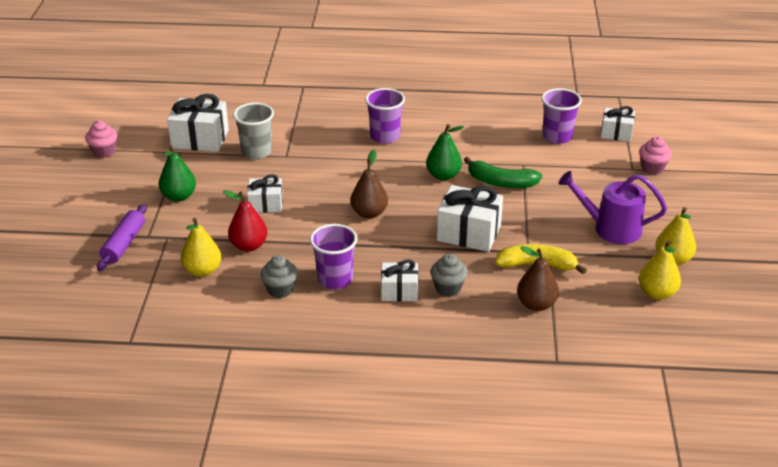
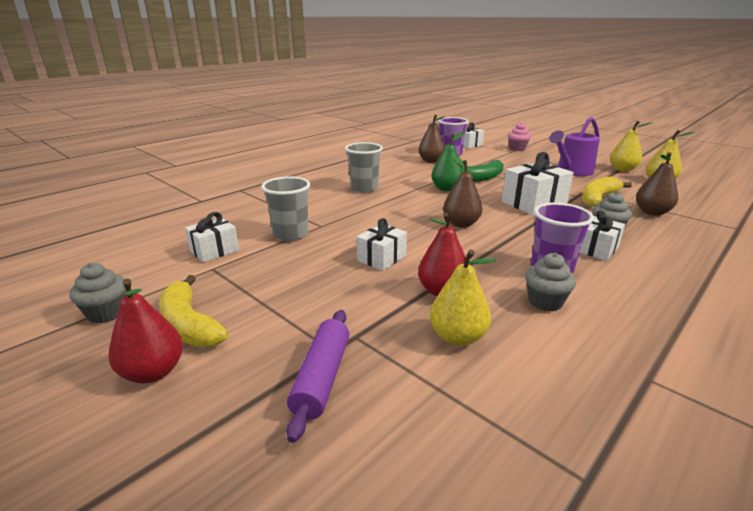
camera: 50 degrees left, 10 degrees down
(80, 196) = (153, 372): none -> red pear
(104, 152) = (106, 313): pink cupcake -> grey cupcake
(122, 182) = (189, 324): none -> yellow banana
(124, 244) = (322, 377): purple rolling pin -> purple rolling pin turned 45 degrees clockwise
(179, 196) = (288, 298): green pear -> none
(200, 139) = (214, 251): white gift -> white gift, size x0.62
(385, 136) = (364, 188): purple cup -> grey cup
(515, 135) = (431, 161): none -> brown pear

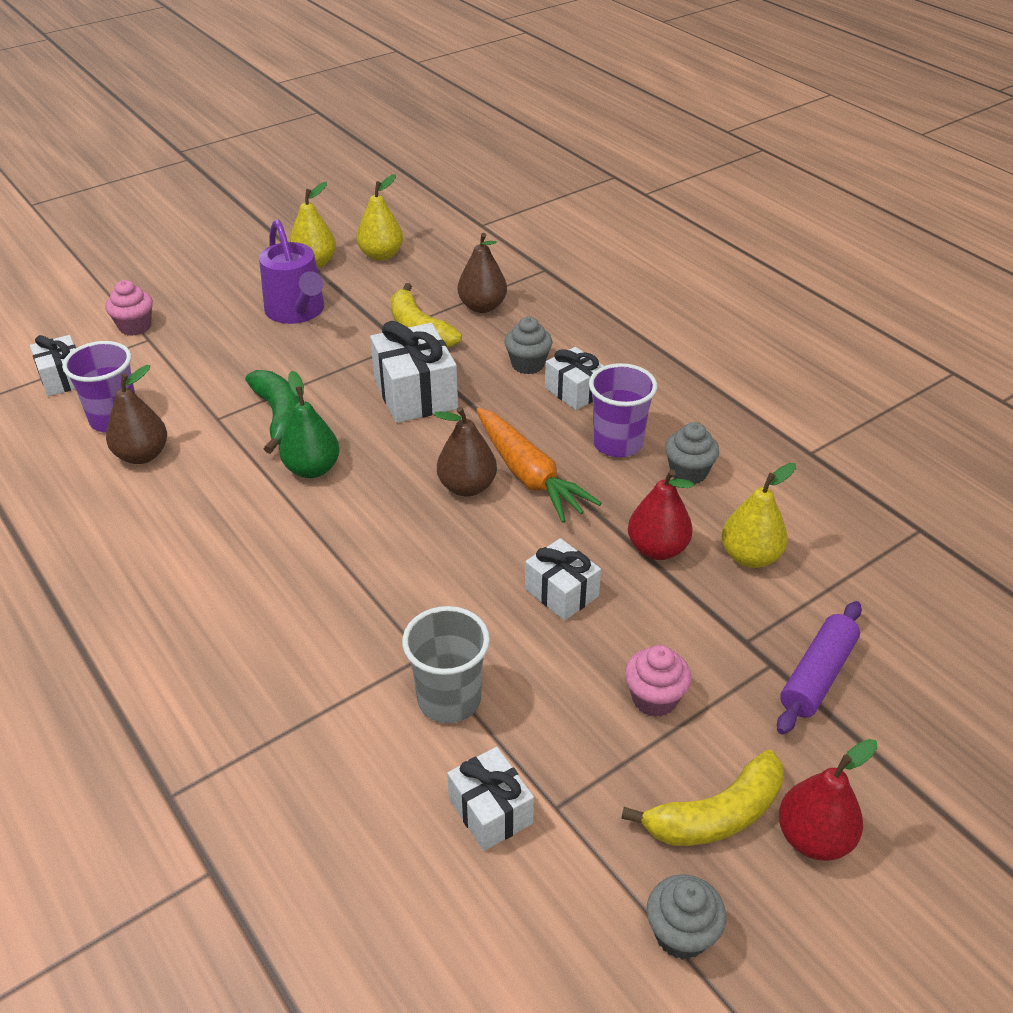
camera: 80 degrees left, 15 degrees up
(293, 296) = (654, 699): none -> pink cupcake
(322, 377) = (817, 676): purple rolling pin -> purple rolling pin turned 75 degrees counterclockwise
(364, 188) = (260, 578): grey cup -> none
(487, 240) = (528, 475): none -> orange carrot

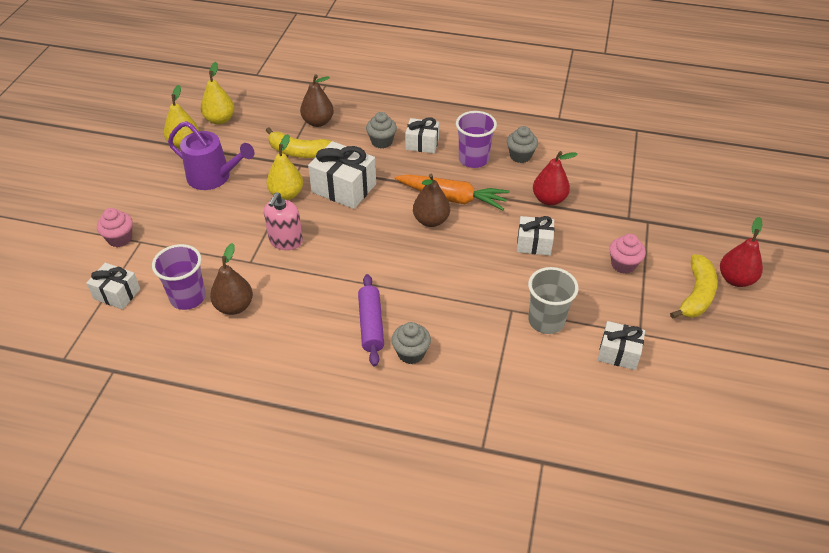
camera: 40 degrees left, 5 degrees up
(280, 417) = (286, 241): green banana -> pink soap dispenser
(312, 469) = (341, 257): green pear -> none
(681, 934) = (735, 346): grey cupcake -> grey cupcake (411, 353)
(750, 556) = (589, 180): yellow pear -> yellow pear (286, 194)
(817, 676) = (668, 215): purple rolling pin -> purple rolling pin (371, 325)

